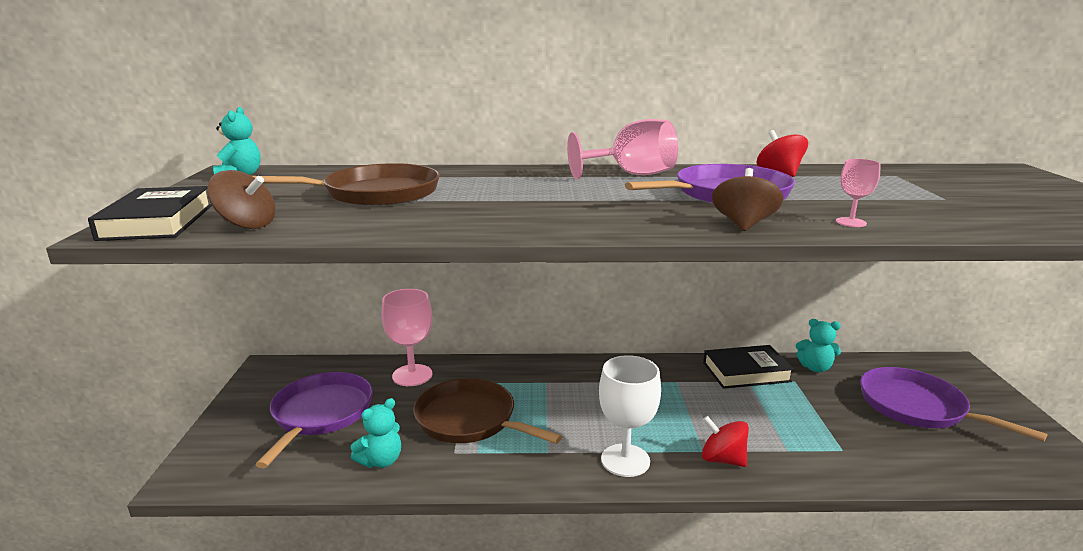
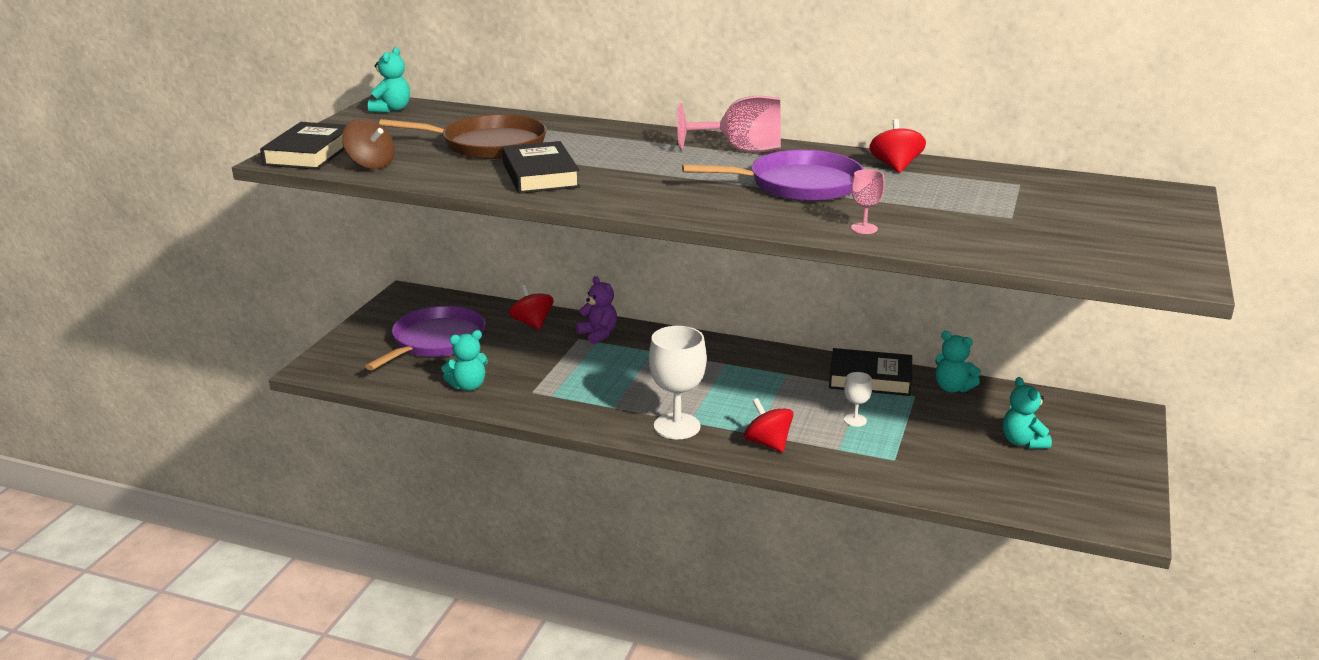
camera: 20 degrees right, 5 degrees up
(412, 375) = (532, 323): pink goblet -> red spinning top
(462, 213) = (540, 175): none -> black book
(470, 419) = (562, 369): brown pan -> none
(483, 375) = (598, 334): none -> purple teddy bear
(743, 224) = (763, 217): brown spinning top -> none
(772, 416) = (855, 420): none -> white goblet
(917, 407) = (1022, 442): purple pan -> turquoise teddy bear

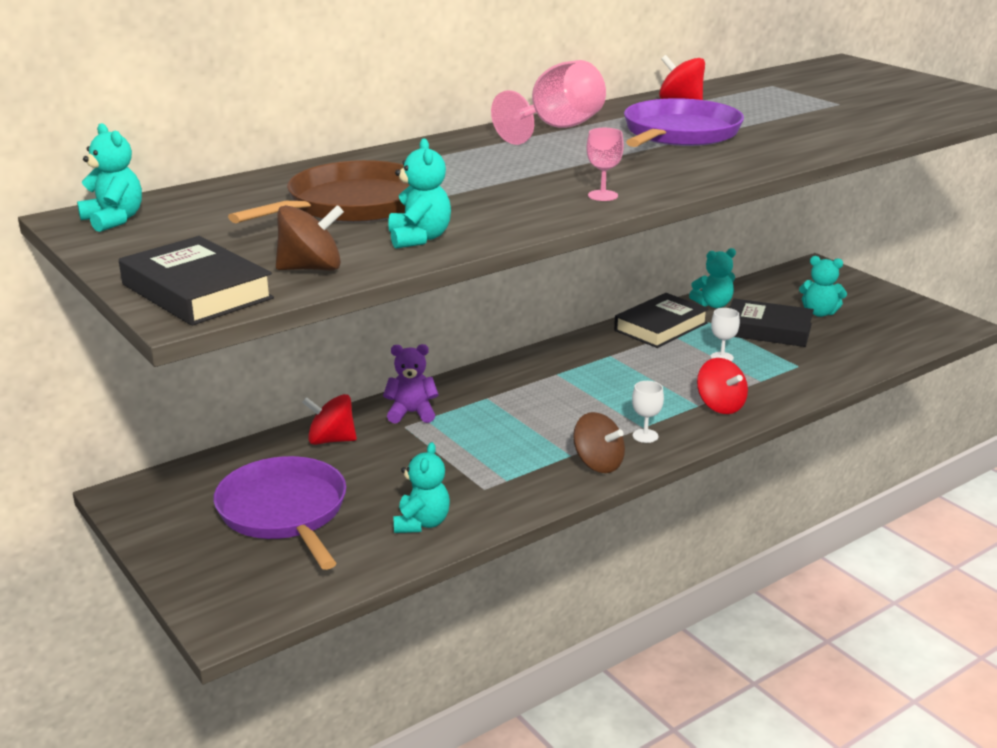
camera: 55 degrees left, 0 degrees up
(451, 173) = (419, 238): none -> turquoise teddy bear
(540, 175) = (496, 205): black book -> black book (767, 329)
(613, 421) = (598, 464): none -> brown spinning top
(677, 426) = (645, 436): white goblet -> white goblet, size x0.49
(767, 443) = (720, 406): red spinning top -> red spinning top turned 120 degrees counterclockwise
(864, 228) = (812, 141): pink goblet -> pink goblet (602, 195)

